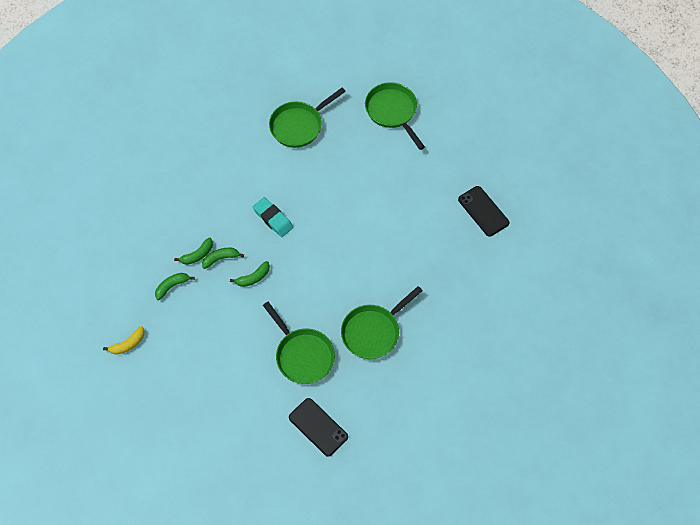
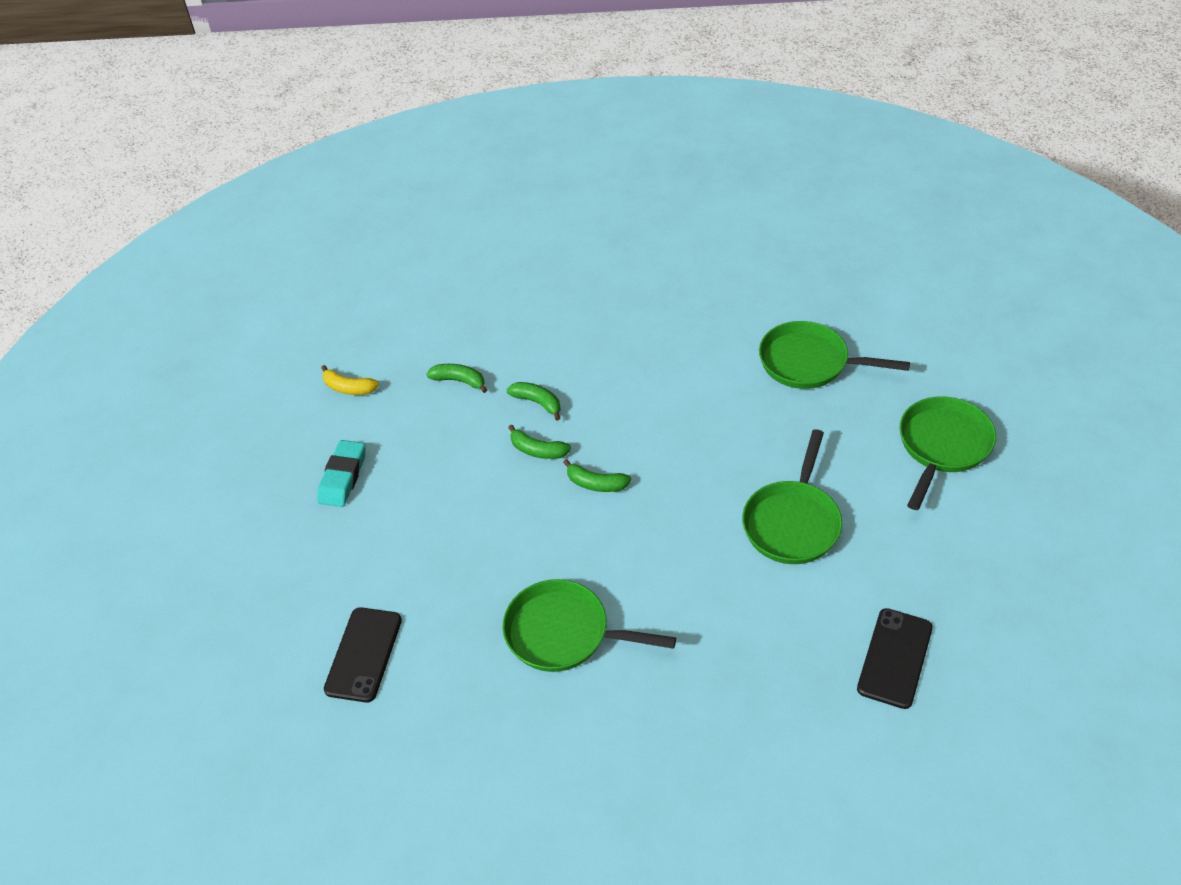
camera: 60 degrees right, 15 degrees down
(197, 255) = (523, 378): green banana -> green banana (596, 483)
(273, 219) = (643, 419): turquoise eraser -> turquoise eraser (343, 477)
(302, 355) = (463, 571): green pan -> green pan (792, 522)

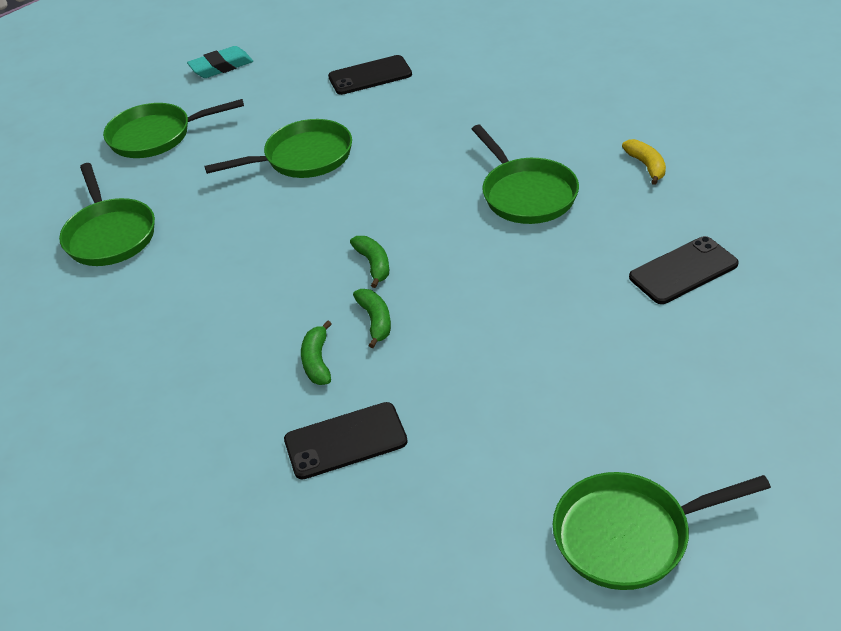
camera: 130 degrees left, 5 degrees down
(250, 453) = (629, 535): none -> green pan
(343, 477) = (560, 427): turquoise eraser -> turquoise eraser (221, 67)
(349, 388) = (451, 530): yellow banana -> yellow banana (646, 166)
(459, 381) = (345, 441): green banana -> black phone

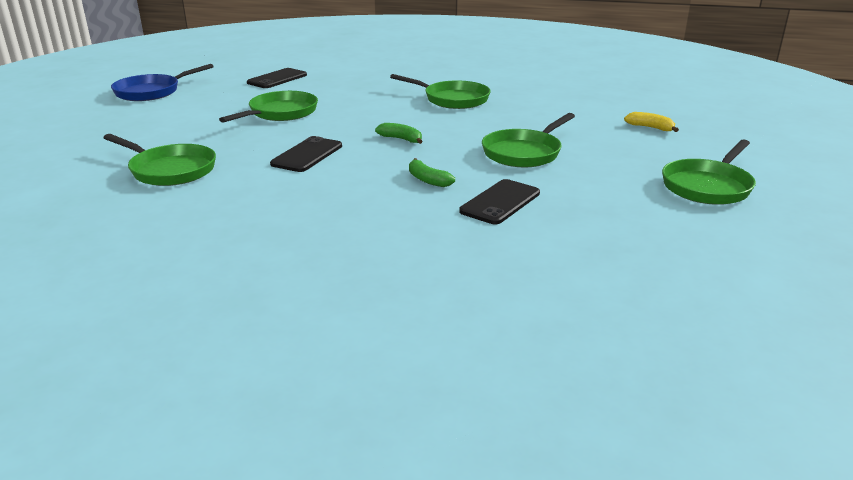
camera: 40 degrees left, 15 degrees down
(156, 136) = (141, 125): green pan -> green pan (524, 153)
(221, 67) = (151, 92): turquoise eraser -> blue pan
(375, 321) = (439, 157): green banana -> none
(646, 166) = (502, 80): yellow banana -> yellow banana (650, 128)
(683, 271) = (579, 105): black phone -> black phone (307, 155)

